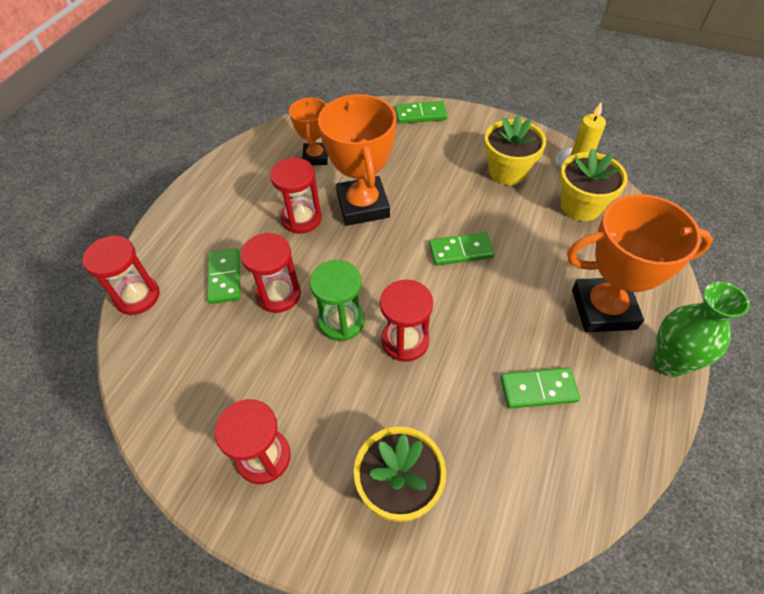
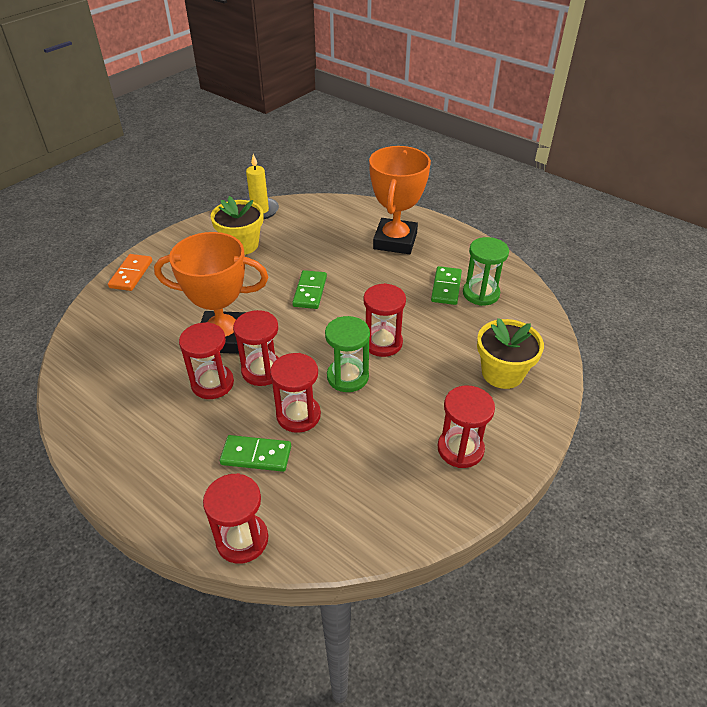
camera: 75 degrees left, 10 degrees down
(315, 157) = (132, 358): orange trophy -> none
(328, 248) = (262, 371): none -> red hourglass
(421, 114) = (131, 274): green domino -> orange domino
(547, 436) = (481, 293): none -> green hourglass
(580, 206) = (300, 222): yellow flower pot -> none
(669, 362) = (444, 229): green vase -> none

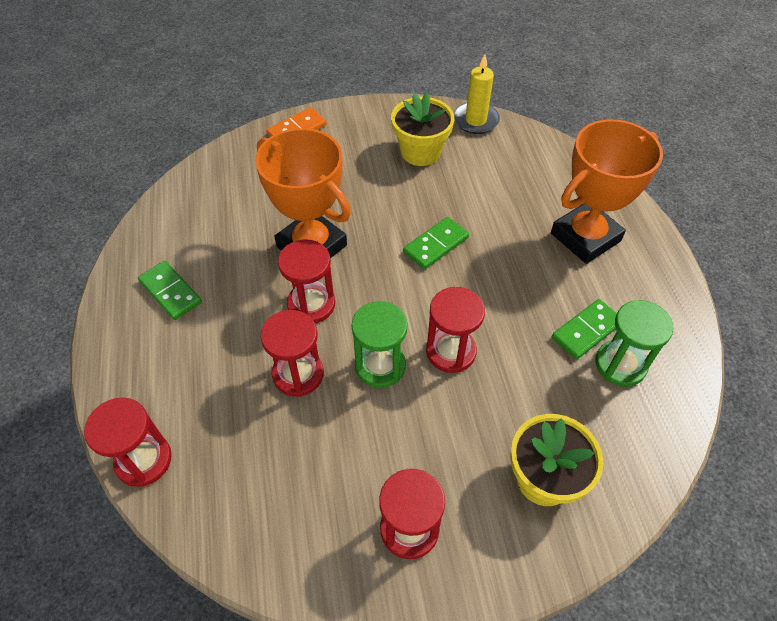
camera: 40 degrees right, 10 degrees up
(212, 383) = (259, 288): red hourglass -> none
(256, 455) = (227, 388): green domino -> green domino (170, 292)

